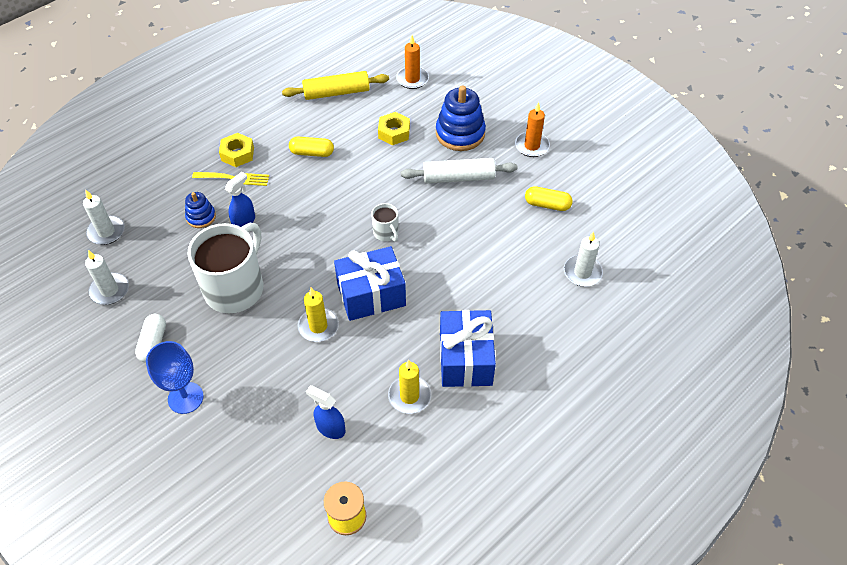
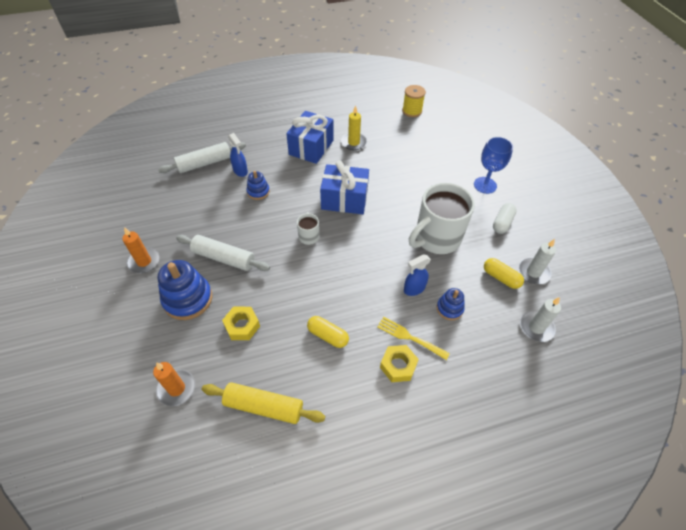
camera: 155 degrees left, 0 degrees up
(318, 326) = (388, 194): yellow candle -> none
(330, 428) = (404, 144): blue spray bottle -> blue spray bottle (240, 171)
(483, 262) = (258, 192): none -> blue stacking toy
(547, 205) = (182, 211): yellow capsule -> yellow capsule (501, 278)
(582, 272) = (205, 163): white candle -> white rolling pin

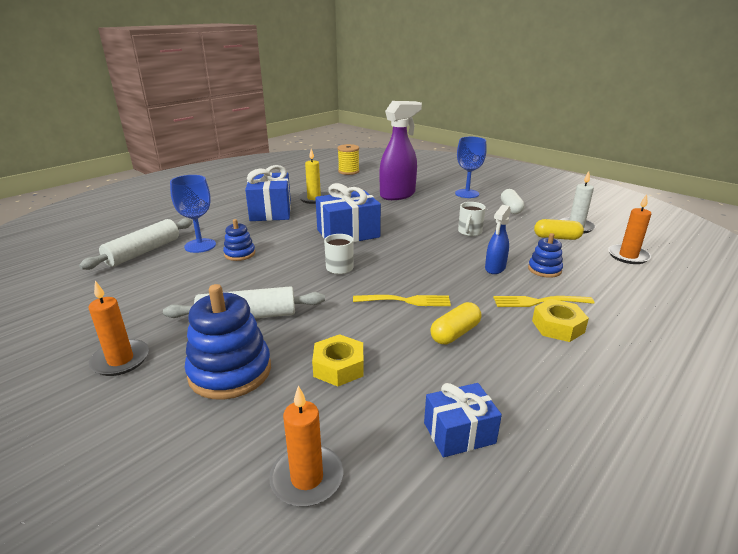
camera: 30 degrees left, 25 degrees down
(240, 171) = (200, 245): blue spray bottle -> blue goblet
(264, 406) = (459, 433): yellow rolling pin -> blue gift
(323, 291) = (405, 301): none -> yellow fork
(328, 335) = (455, 333): yellow capsule -> yellow capsule turned 45 degrees counterclockwise
(424, 163) = (398, 195): none -> purple spray bottle
(436, 238) = (469, 232): white mug -> white mug, size x0.45
(536, 327) = (628, 256): white candle -> orange candle

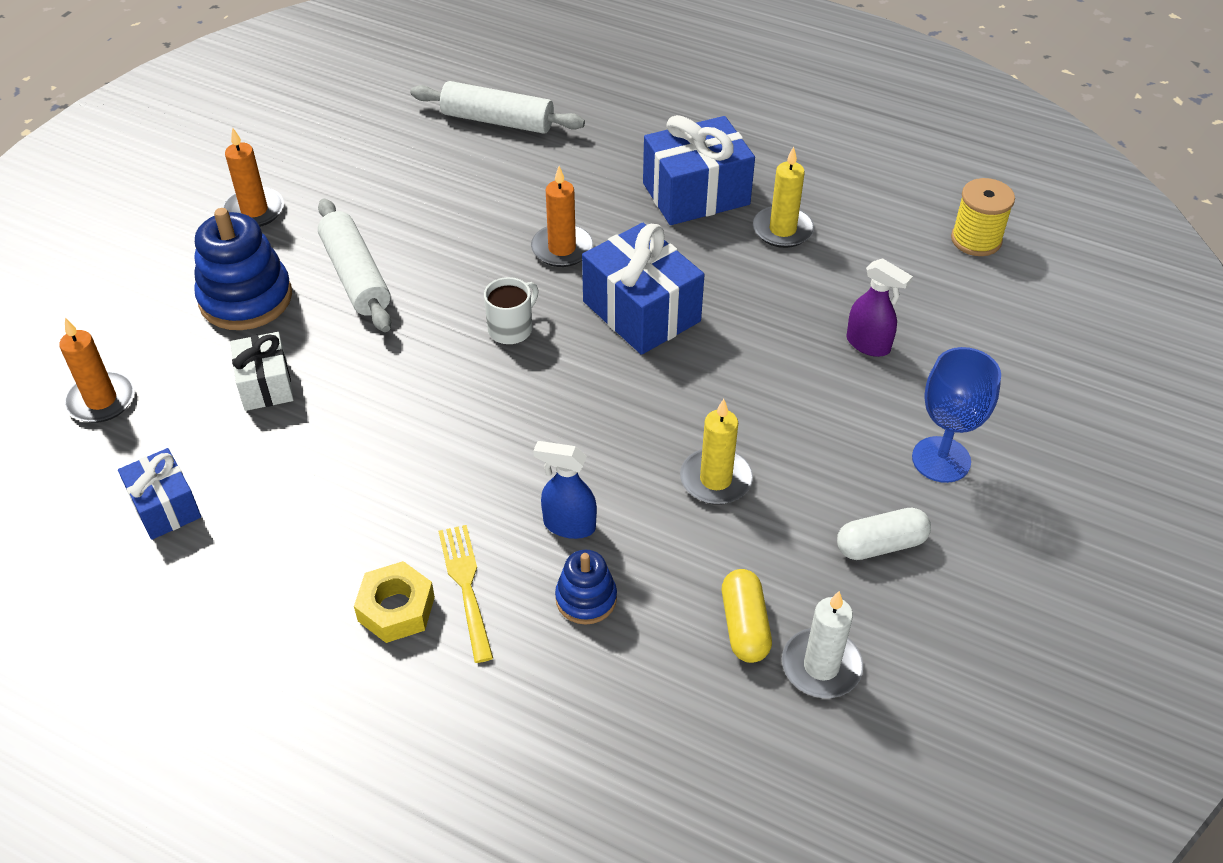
camera: 75 degrees right, 20 degrees up
(200, 245) = (535, 164): blue goblet -> none
(239, 254) = (522, 212): blue stacking toy -> none
(338, 367) = (266, 385): yellow nut -> white gift
(398, 195) = (868, 344): purple spray bottle -> purple spray bottle, size x0.53
(405, 301) = (430, 422): yellow fork -> none
(455, 333) = (355, 487): yellow capsule -> none
(469, 232) = (715, 479): white mug -> yellow candle
(628, 256) = (695, 749): orange candle -> orange candle (562, 249)

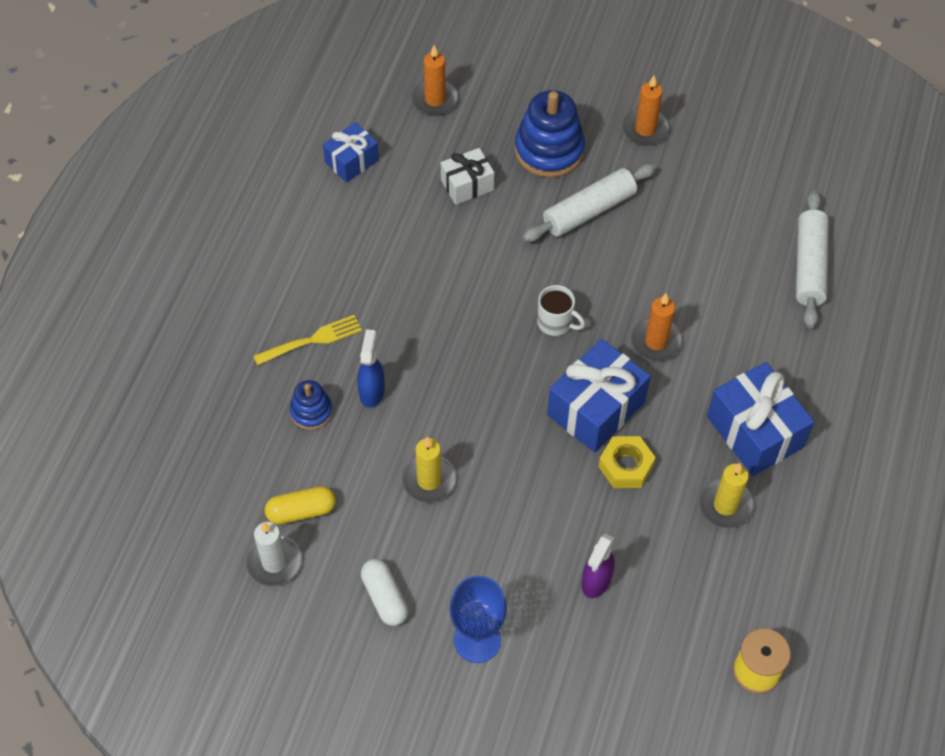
camera: 80 degrees right, 10 degrees up
(396, 609) = (289, 305): yellow nut -> yellow nut (626, 466)

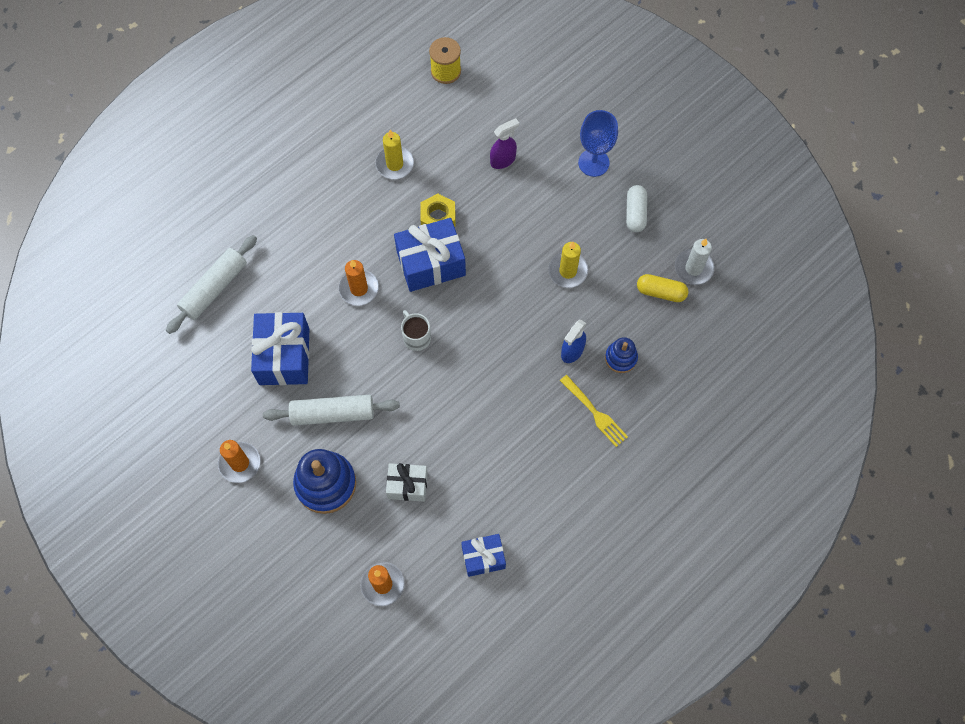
camera: 150 degrees left, 10 degrees up
(311, 341) = (594, 412): yellow fork -> yellow fork turned 135 degrees counterclockwise
(755, 432) = (342, 198): blue gift -> blue gift (284, 356)

